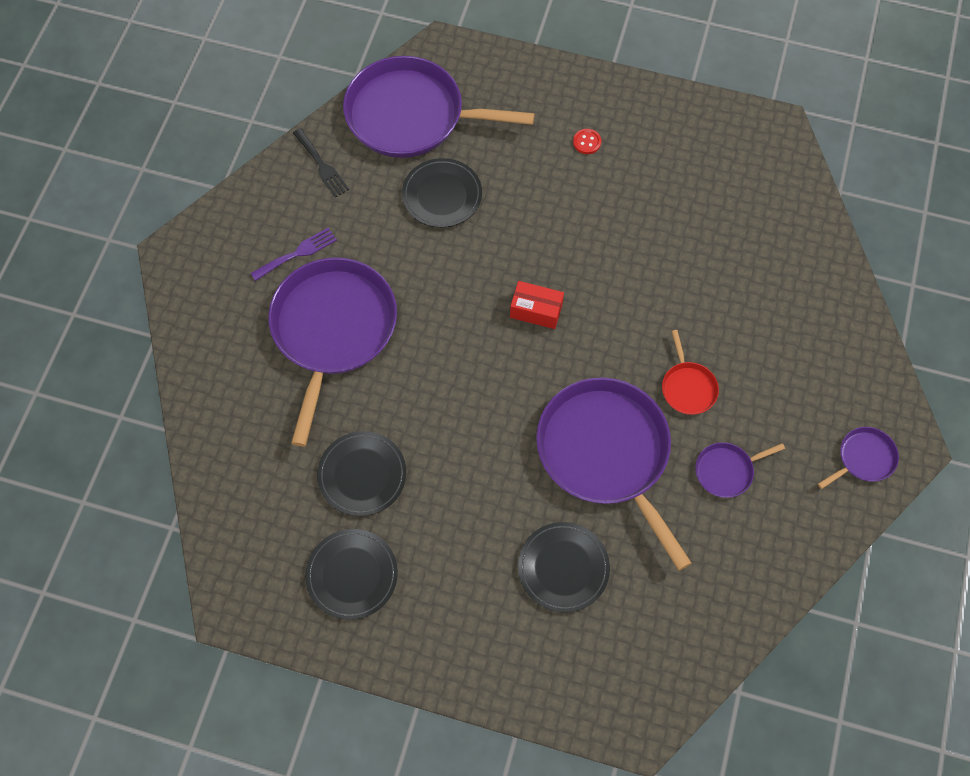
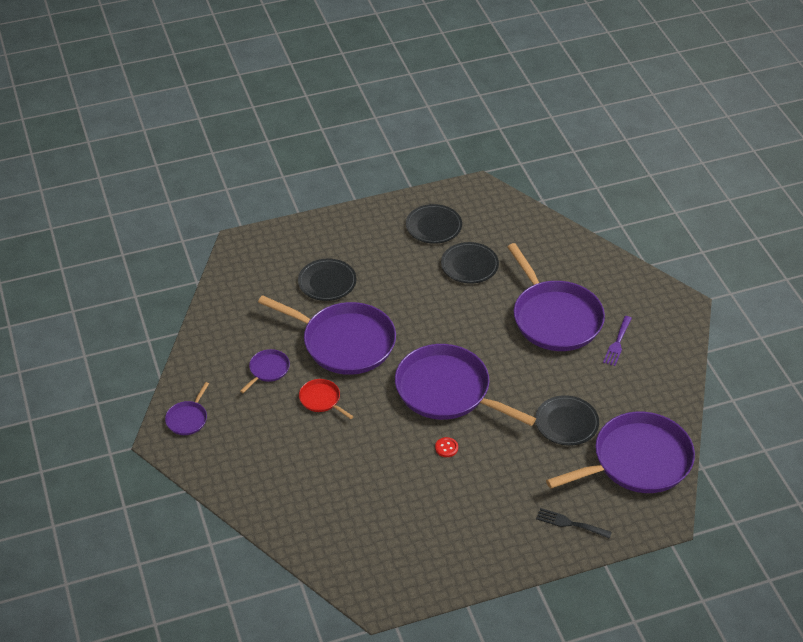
camera: 145 degrees right, 20 degrees down
(322, 165) = (658, 397): black fork -> black fork (570, 523)
(536, 311) = (447, 390): red box -> purple pan
(587, 142) = (505, 511): red button -> red button (446, 448)

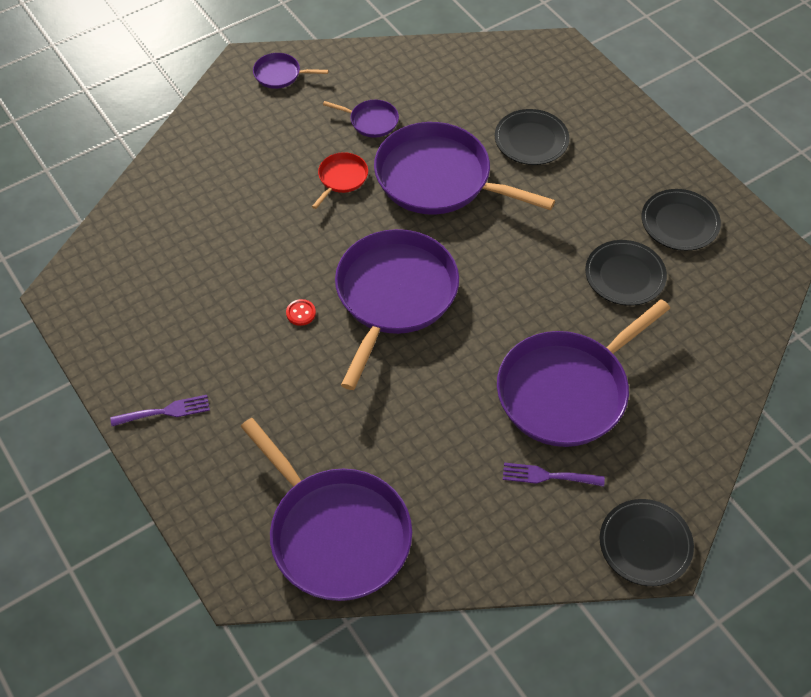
camera: 75 degrees right, 10 degrees up
(344, 342) = (438, 178): purple pan -> purple pan turned 105 degrees clockwise
(513, 544) = (165, 411): none -> purple fork
(566, 423) = (379, 437): black plate -> black plate (645, 544)
(570, 523) = (210, 469): black fork -> none

